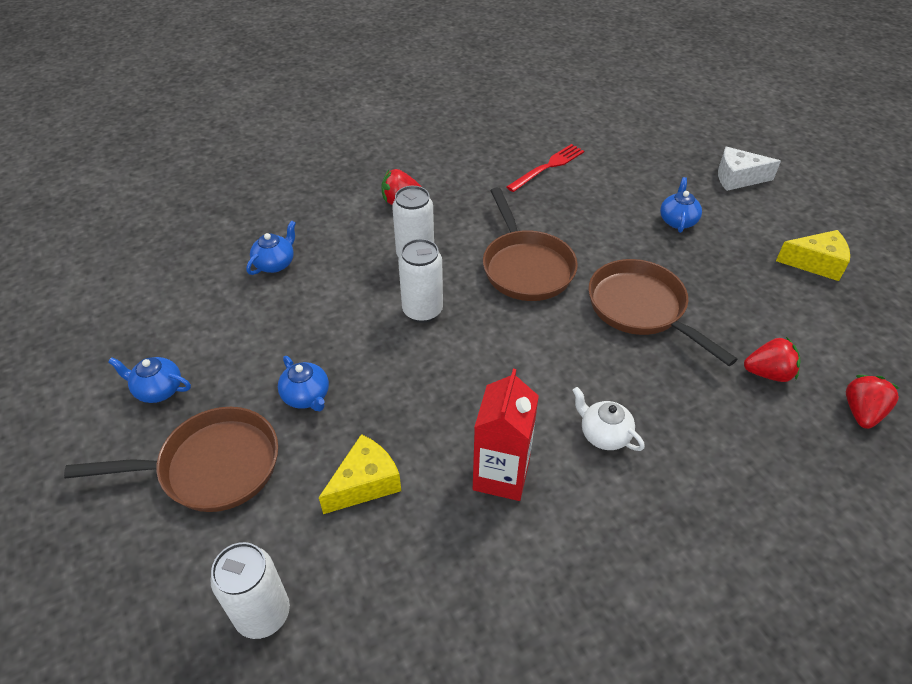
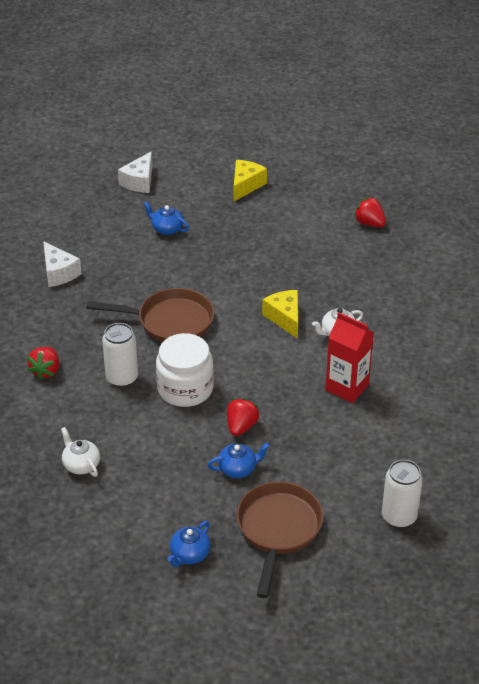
camera: 70 degrees left, 5 degrees down
(275, 263) = (81, 465): blue teapot -> white teapot
(365, 483) = (326, 452): yellow cheese -> yellow cheese (285, 318)
(422, 311) = (185, 389): white can -> white jar
(548, 167) = (59, 273): red fork -> white cheese
(641, 309) = (243, 279): brown pan -> none
(768, 373) = (324, 246): red strawberry -> red strawberry (241, 426)

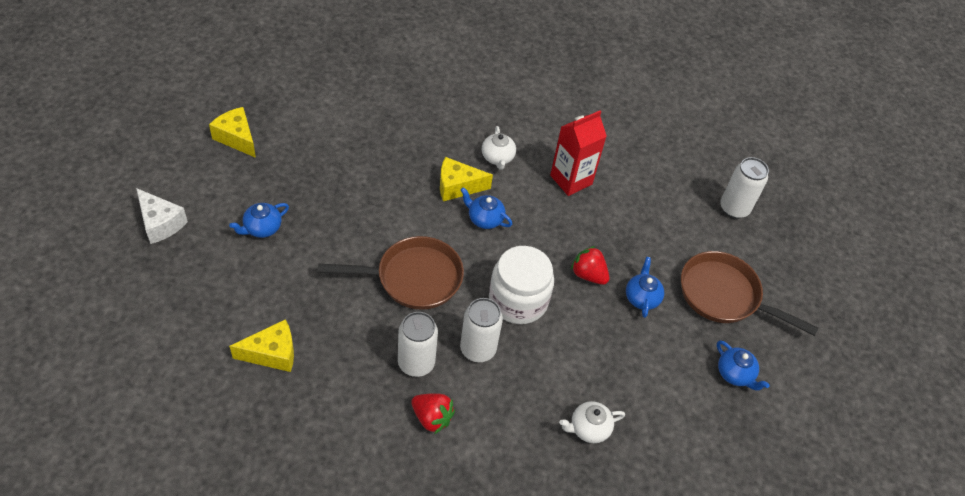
camera: 75 degrees left, 10 degrees up
(59, 273) = (272, 353): white cheese -> yellow cheese
(90, 348) = (416, 363): none -> white can
(170, 321) = (413, 278): brown pan -> brown pan turned 60 degrees clockwise
(260, 344) = (484, 219): none -> blue teapot
(369, 223) = (360, 75): red strawberry -> none

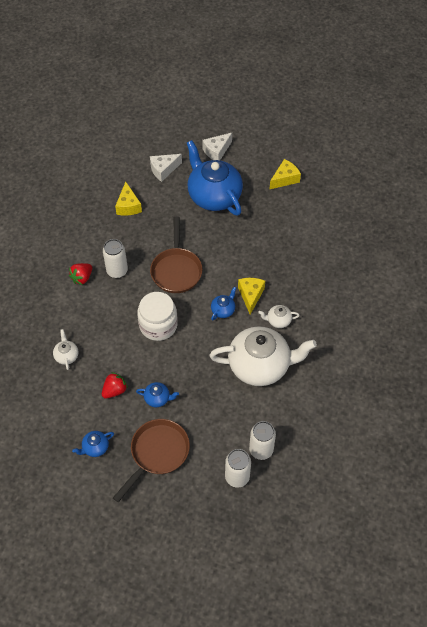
camera: 100 degrees right, 5 degrees up
(192, 301) = (163, 170): none -> white cheese
(262, 228) = (213, 196): blue teapot -> blue teapot, size x2.42
(478, 349) = (124, 302): white can -> white can (261, 450)
(571, 180) = (260, 365): red carton -> white teapot
(588, 275) = (177, 368): red strawberry -> red strawberry (115, 390)

